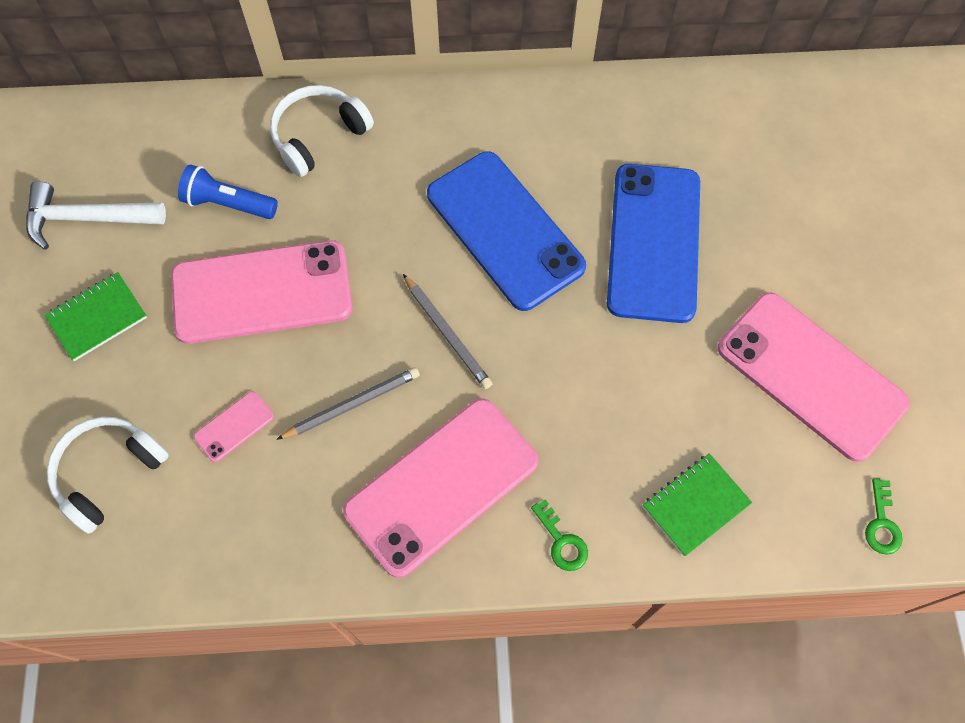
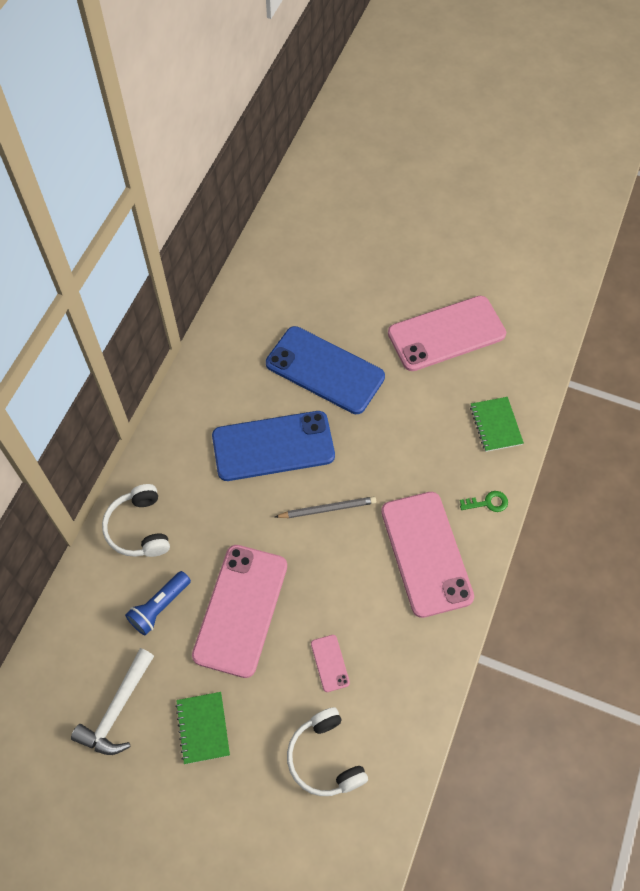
camera: 65 degrees left, 5 degrees down
(351, 404) = (348, 584): grey pencil -> none
(881, 524) = (543, 344): green key -> none

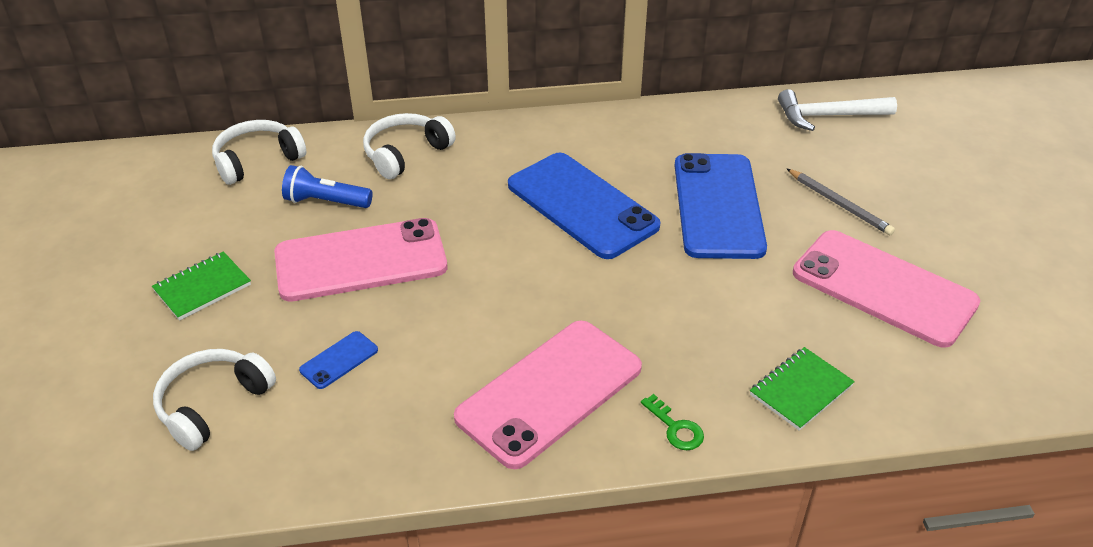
camera: 60 degrees right, 20 degrees down
(73, 637) = (257, 160): none -> white headphones
(117, 709) = (194, 219): white hammer -> white hammer (828, 116)
(327, 509) = (539, 279): grey pencil -> grey pencil (839, 204)
(330, 663) = (339, 360): pink phone -> blue phone

